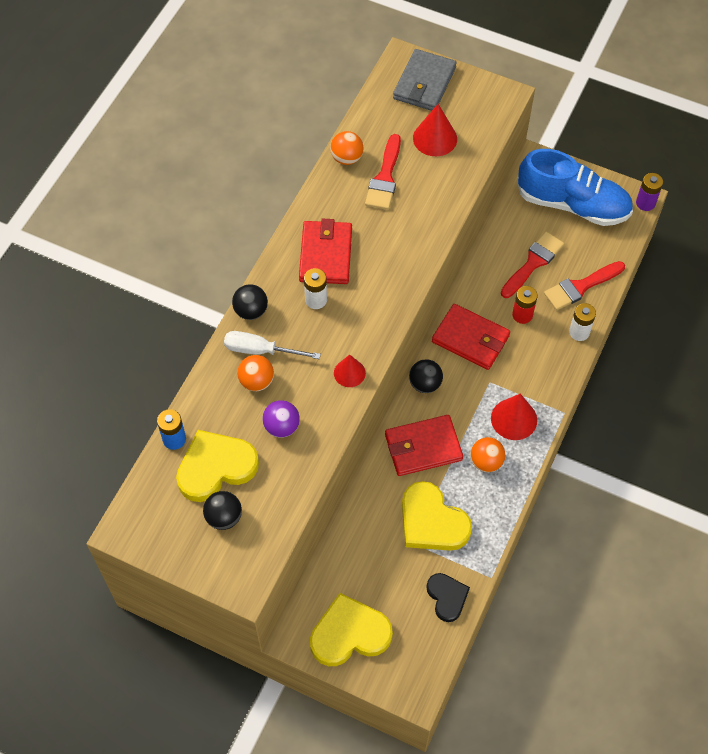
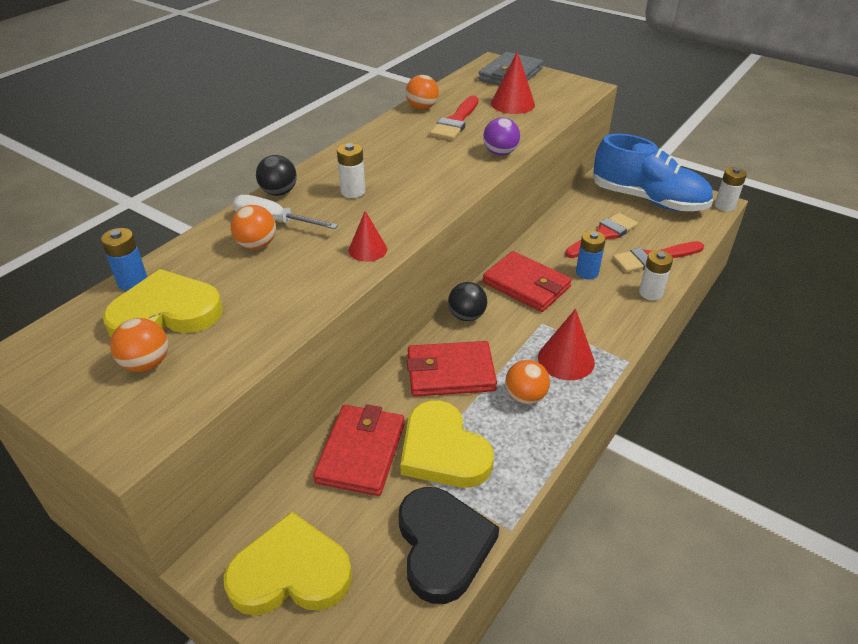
camera: 10 degrees right, 20 degrees down
(224, 517) = (146, 363): black ball -> orange ball
(281, 427) = (266, 286): purple ball -> purple ball (500, 153)
(326, 255) = (377, 163): red wallet -> red wallet (361, 452)
(447, 597) = (442, 546): black heart -> black heart, size x1.65
(522, 315) = (587, 272): red battery -> blue battery
(645, 203) = (724, 206): purple battery -> white battery

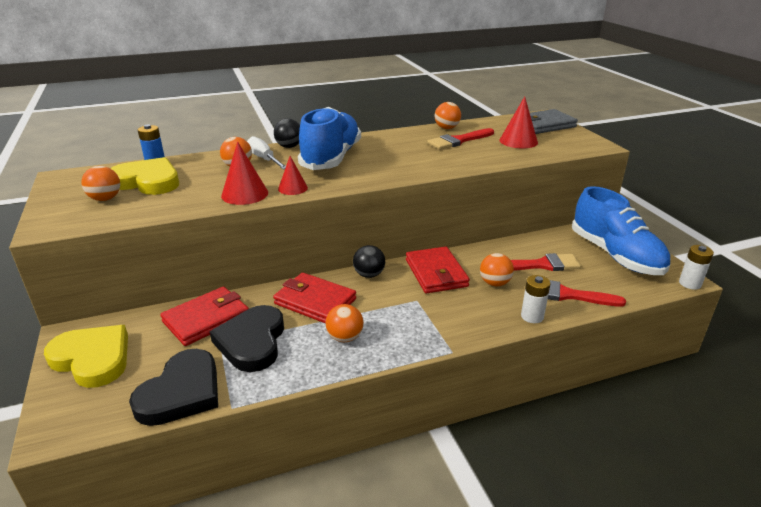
camera: 35 degrees right, 10 degrees down
(353, 191) = (331, 158): white battery -> blue shoe
(443, 450) = (252, 342): yellow heart -> black heart
(500, 153) = (462, 165): purple ball -> none
(566, 359) = (404, 329): red cone -> red cone (245, 194)
(587, 272) = (494, 283): blue battery -> orange ball

